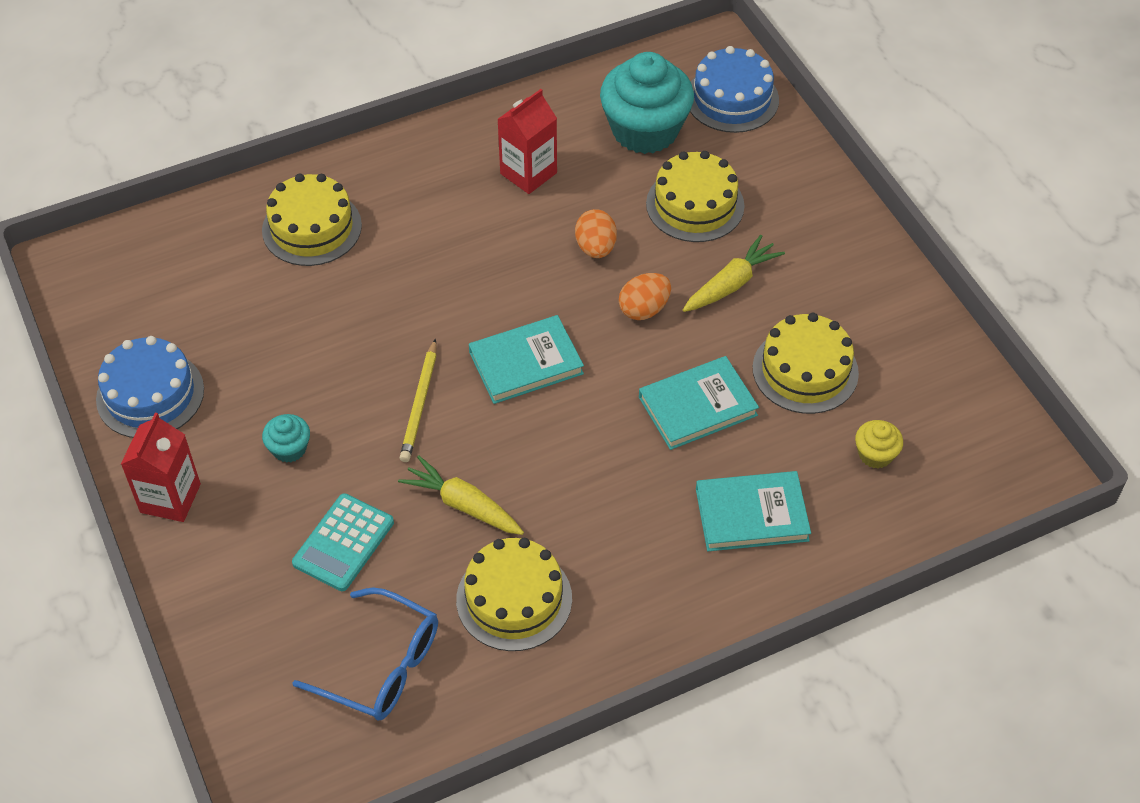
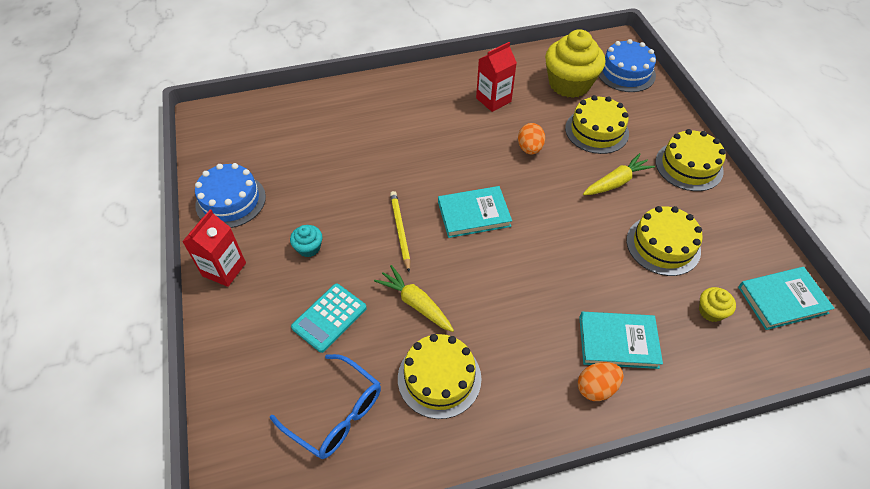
camera: 10 degrees right, 0 degrees up
(312, 228) = (355, 115): yellow cake -> yellow cake (689, 166)
(420, 404) = (400, 231): yellow pencil -> yellow pencil turned 150 degrees clockwise
(644, 309) = (556, 190): orange egg -> orange egg (596, 388)
(645, 130) = (569, 84): turquoise cupcake -> yellow cupcake
(697, 406) = (586, 259): turquoise book -> turquoise book (782, 300)

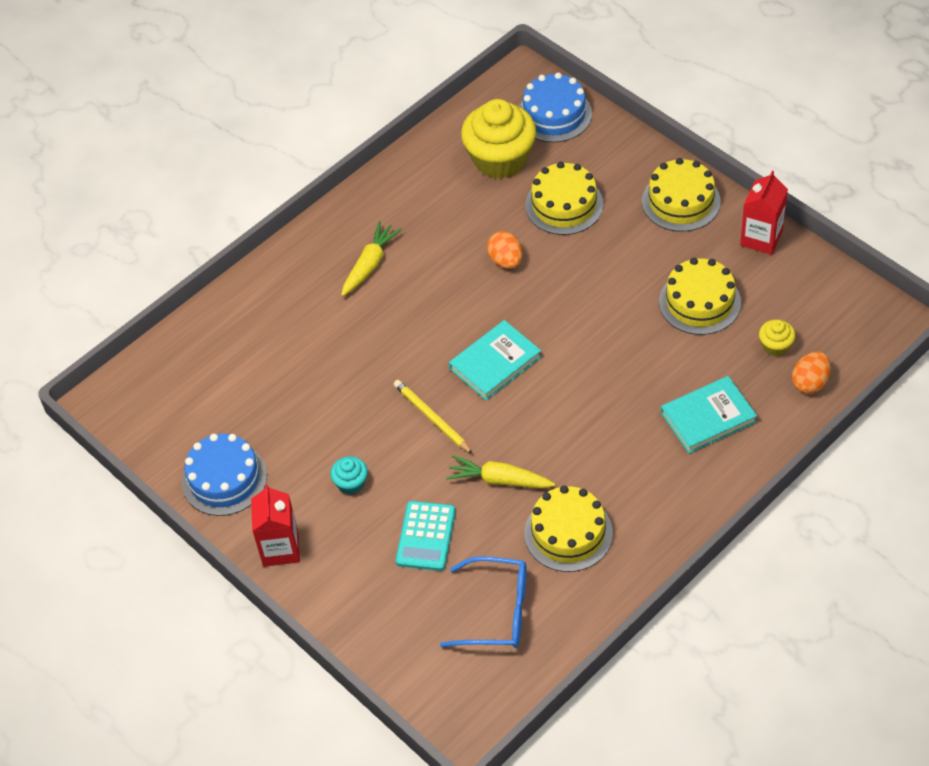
camera: 25 degrees left, 0 degrees up
(493, 100) = (428, 220): red carton -> red carton (761, 238)
(596, 388) = (711, 467): orange egg -> orange egg (810, 382)
(616, 182) = (618, 256): yellow carrot -> yellow carrot (370, 264)
(782, 300) = (833, 302): turquoise book -> none

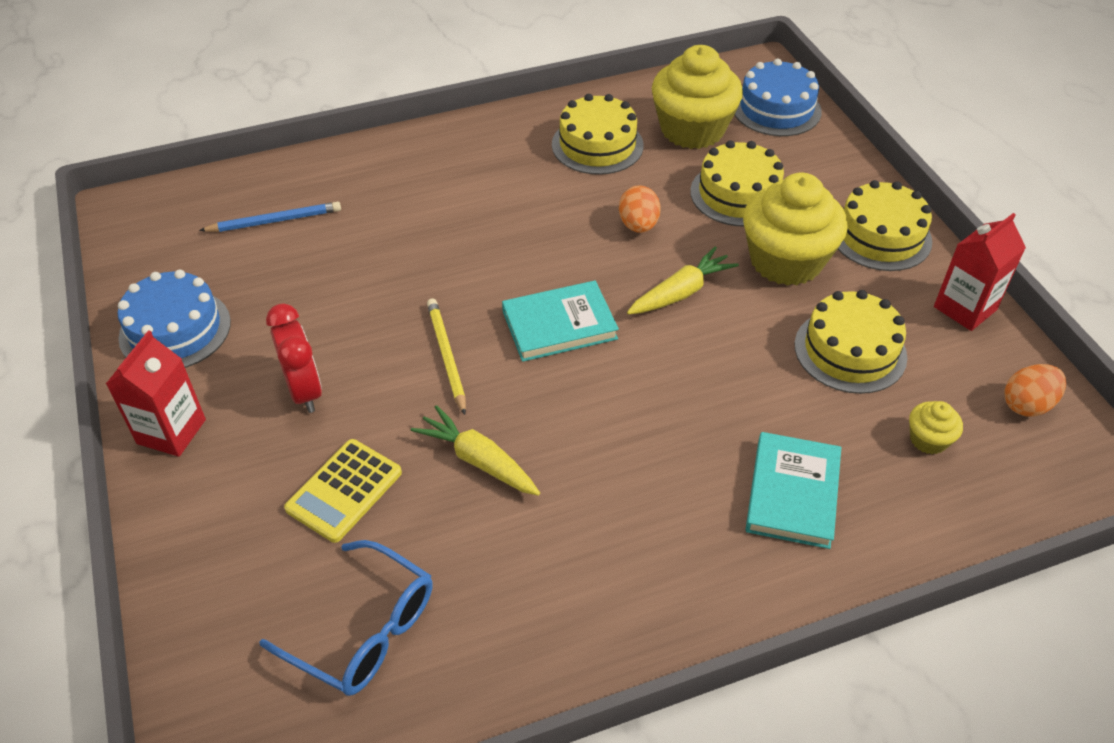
camera: 20 degrees right, 5 degrees down
(231, 365) = (274, 221): none -> blue pencil
(351, 483) = (304, 391): turquoise cupcake -> red clock
(370, 264) = (488, 178): yellow carrot -> yellow carrot (681, 292)
(426, 536) = (344, 491): turquoise calculator -> yellow calculator
(568, 533) = (522, 566): yellow cake -> yellow cake (597, 145)
(625, 248) = (786, 261): none -> yellow cupcake
(708, 417) = (792, 493): turquoise book -> turquoise book turned 75 degrees counterclockwise
(810, 382) = (958, 505): orange egg -> orange egg (1027, 405)

